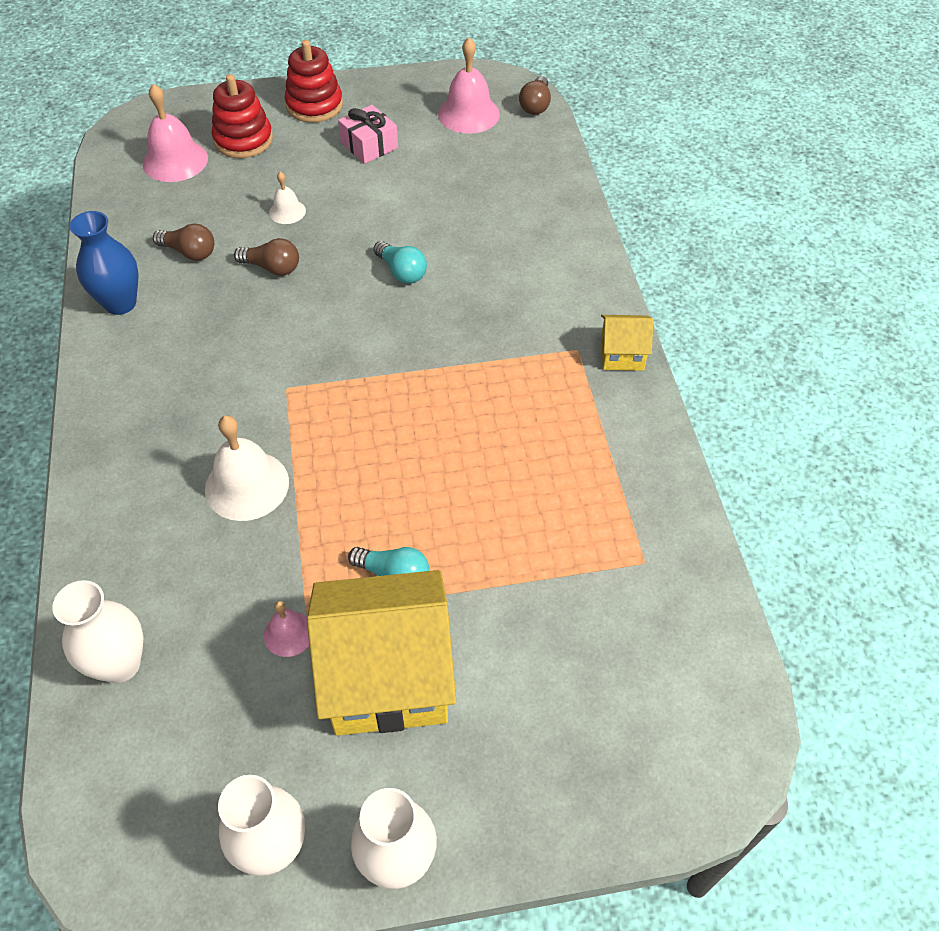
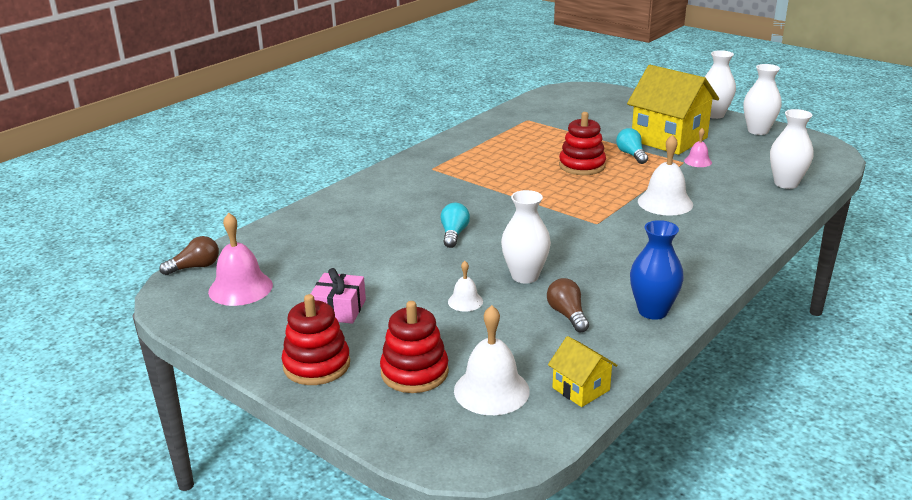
camera: 130 degrees left, 25 degrees down
(175, 161) = (491, 390): pink bell -> white bell
(272, 268) = (525, 276): brown light bulb -> white vase
(425, 492) = (582, 166): none -> red stacking toy
(622, 355) = (417, 158): yellow house -> yellow house (581, 389)

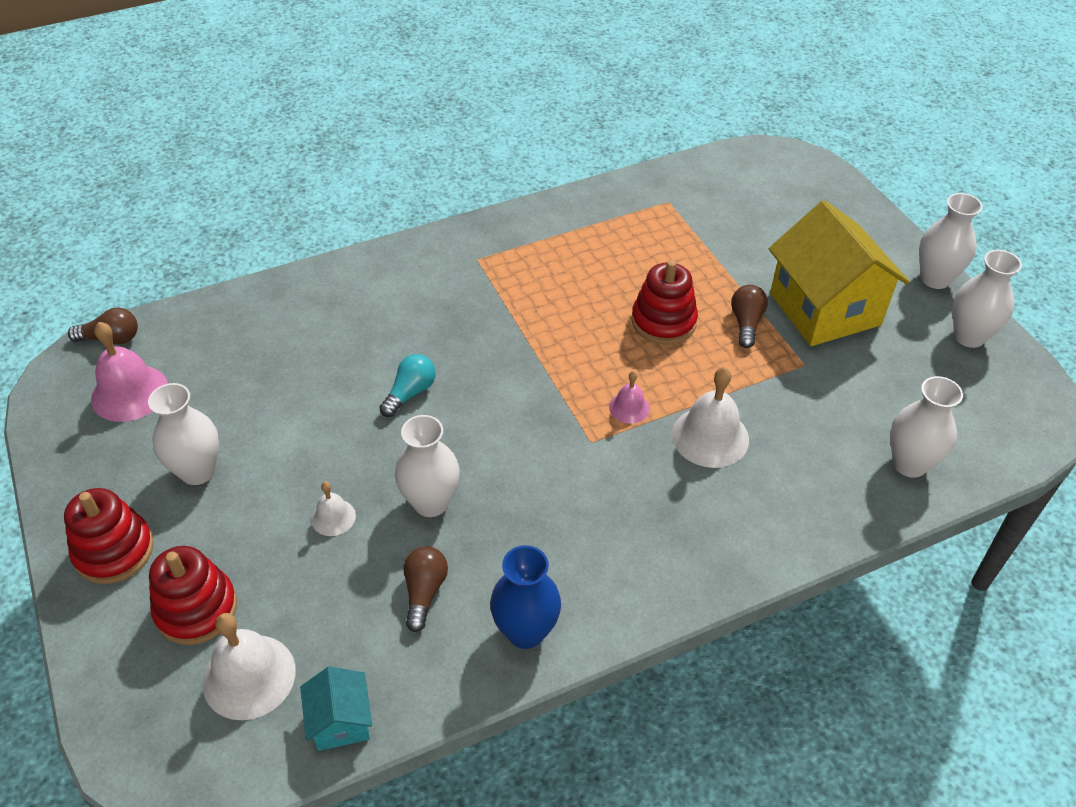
camera: 25 degrees right, 20 degrees up
(339, 309) = (197, 471): pink gift -> white vase
(581, 389) = (341, 722): yellow house -> turquoise house
(631, 155) = (746, 323): turquoise light bulb -> brown light bulb
(698, 161) = (825, 370): pink bell -> pink bell (629, 407)

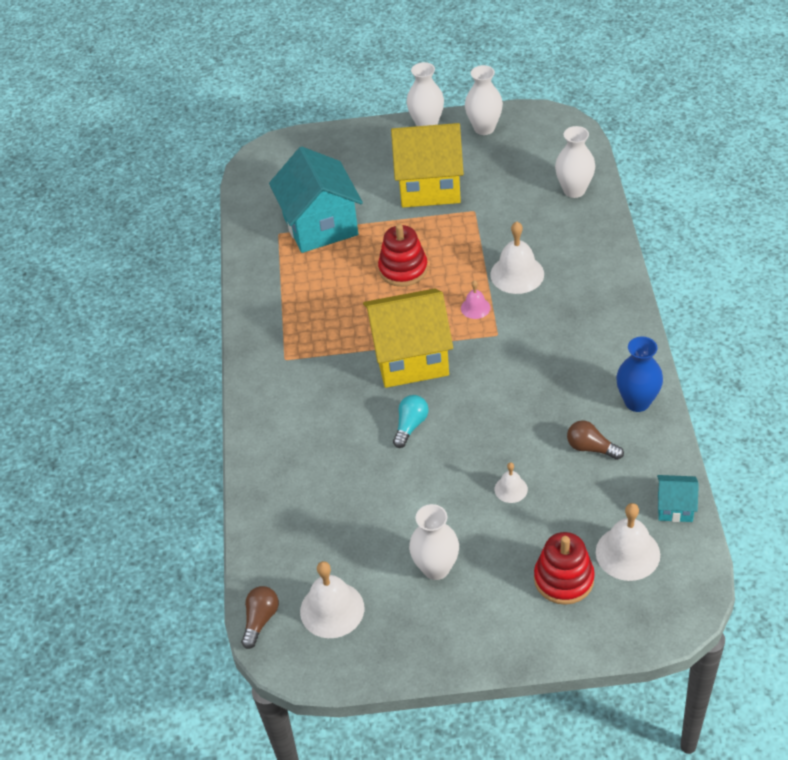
camera: 65 degrees left, 0 degrees up
(114, 551) = (494, 628): red stacking toy -> none
(129, 392) = (332, 609): pink bell -> white bell
(410, 393) = (410, 426): turquoise light bulb -> turquoise light bulb turned 60 degrees clockwise
(431, 502) = (518, 431): white vase -> none
(519, 365) = (410, 357): none -> yellow house
(699, 231) = (320, 225): none -> turquoise house
(746, 323) = (424, 227): brown light bulb -> none

